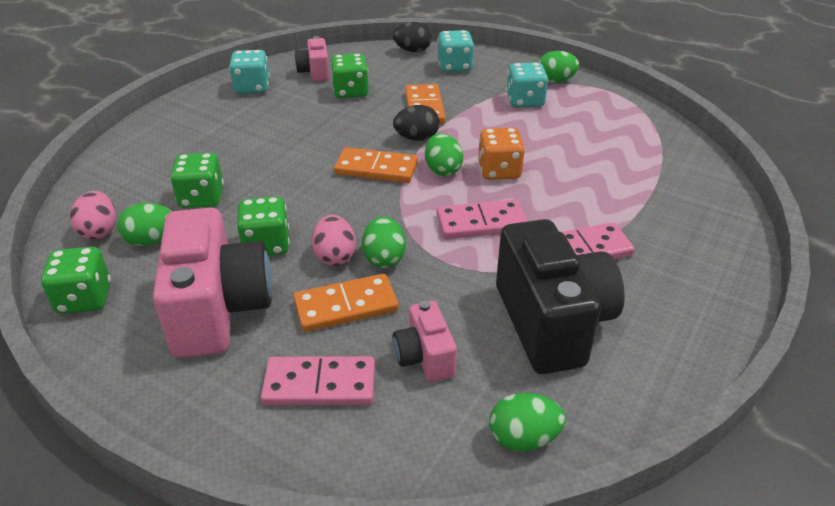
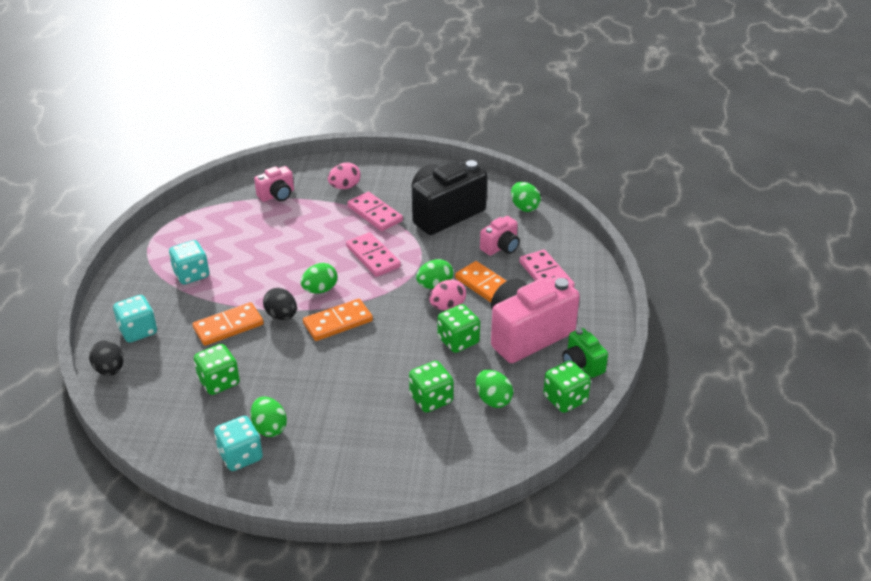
camera: 115 degrees left, 0 degrees up
(99, 231) = (503, 434): pink egg -> pink egg (345, 187)
(116, 341) = (582, 364): none -> green camera
(315, 72) = (188, 423): pink camera -> pink camera (277, 195)
(376, 169) = (338, 322): orange domino -> orange domino turned 75 degrees clockwise
(499, 171) = (306, 263): orange dice -> none
(555, 81) = (145, 266): green egg -> green egg (269, 428)

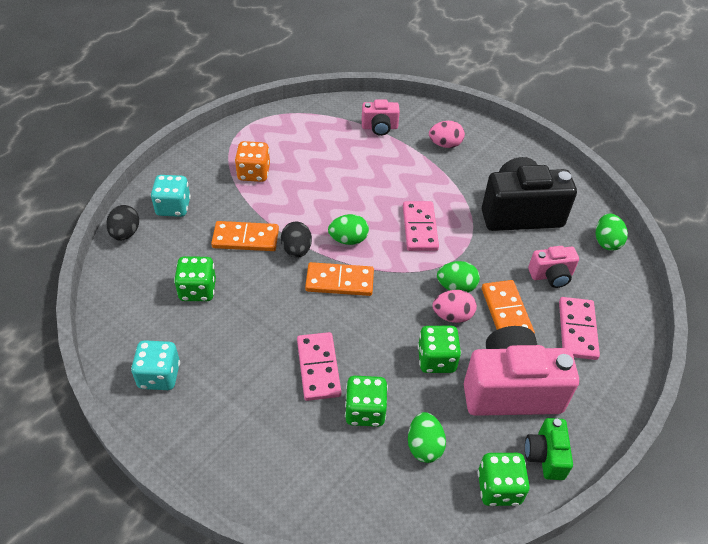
camera: 30 degrees right, 10 degrees up
(191, 274) = (254, 173): turquoise dice -> orange dice
(269, 428) = (203, 360): green egg -> none
(374, 214) = (453, 184): pink domino -> pink domino (318, 368)

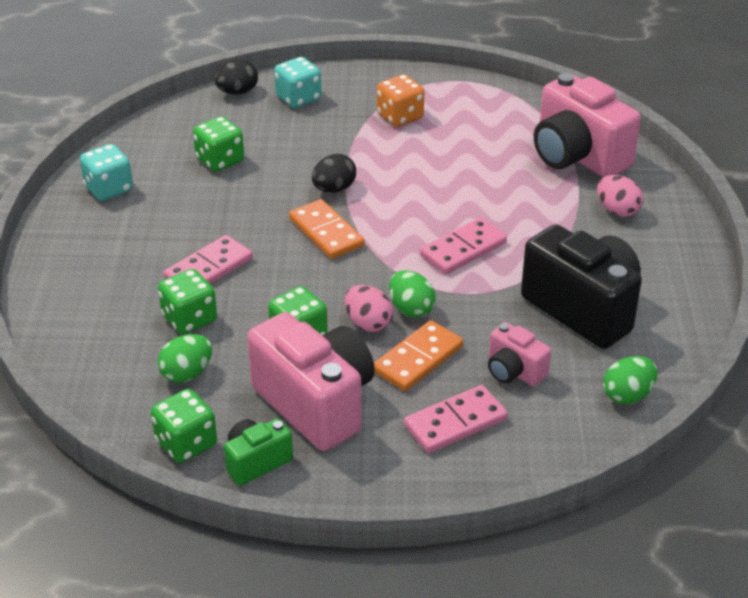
camera: 55 degrees right, 10 degrees down
(245, 238) = (311, 154): orange domino -> none
(348, 240) = (387, 212): green egg -> none
(379, 127) = (577, 157): pink camera -> pink camera, size x1.99

